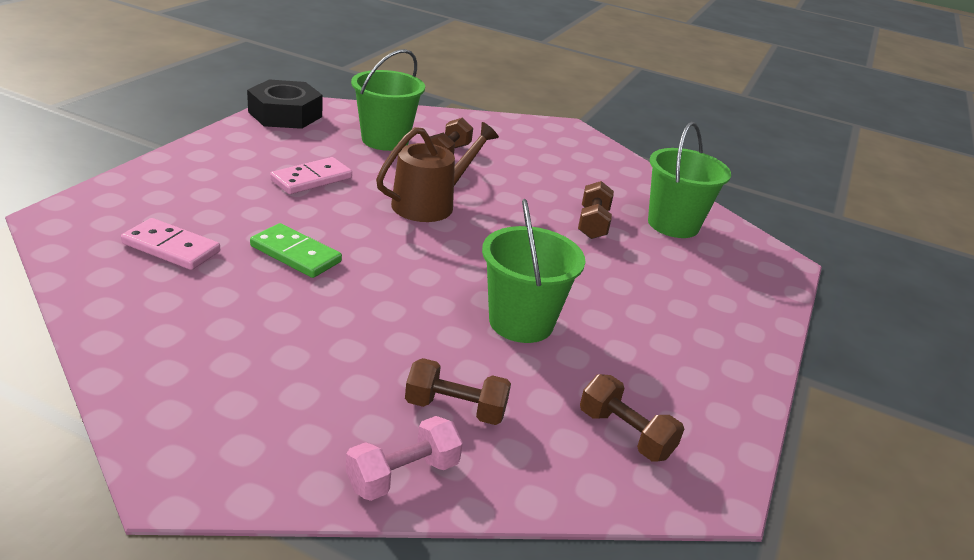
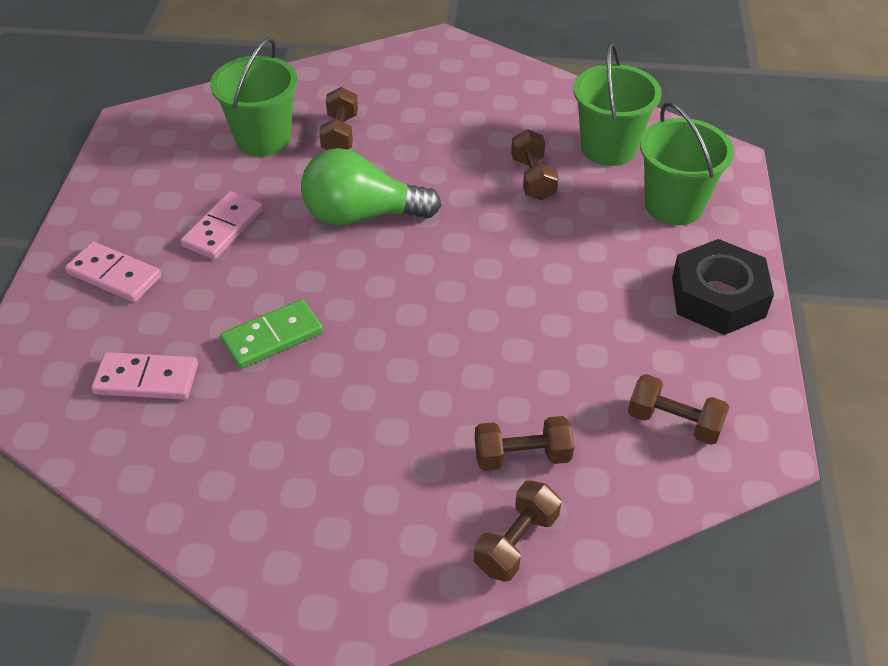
camera: 15 degrees left, 15 degrees up
(204, 180) = (114, 275): none -> pink domino
(285, 114) = (132, 141): black nut -> black nut (718, 297)
(295, 254) = (272, 337): green domino -> green domino turned 45 degrees counterclockwise
(403, 475) = (516, 542): pink dumbbell -> brown dumbbell
(429, 204) = (362, 215): brown watering can -> green light bulb
(521, 322) = (528, 334): green bucket -> green bucket (673, 205)

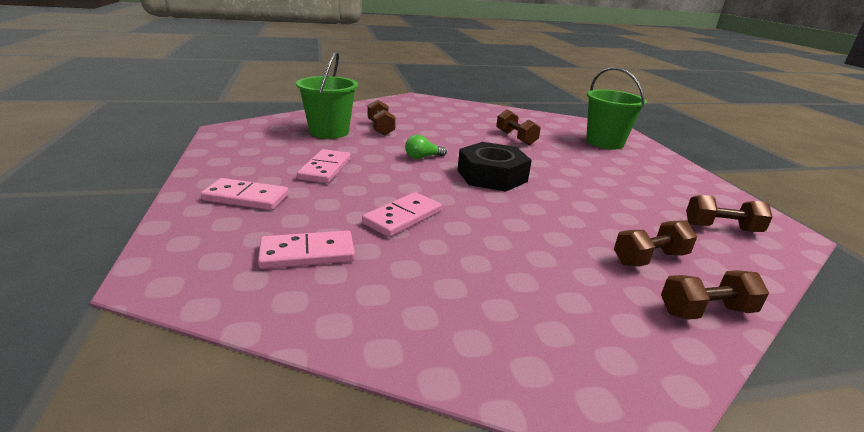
camera: 20 degrees left, 20 degrees down
(272, 337) = (402, 217): green domino -> pink domino
(362, 215) = (422, 157): green light bulb -> green light bulb, size x0.45
(516, 542) = (706, 311): brown dumbbell -> brown dumbbell turned 60 degrees clockwise
(608, 148) = (545, 126): green bucket -> none
(718, 297) = (672, 173): black nut -> black nut (492, 176)

